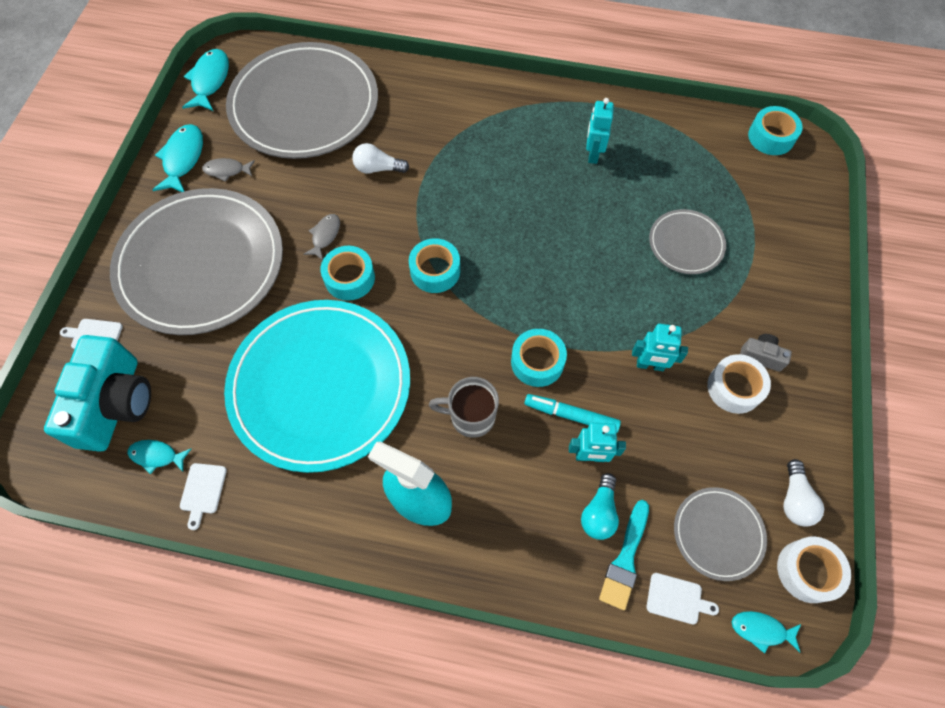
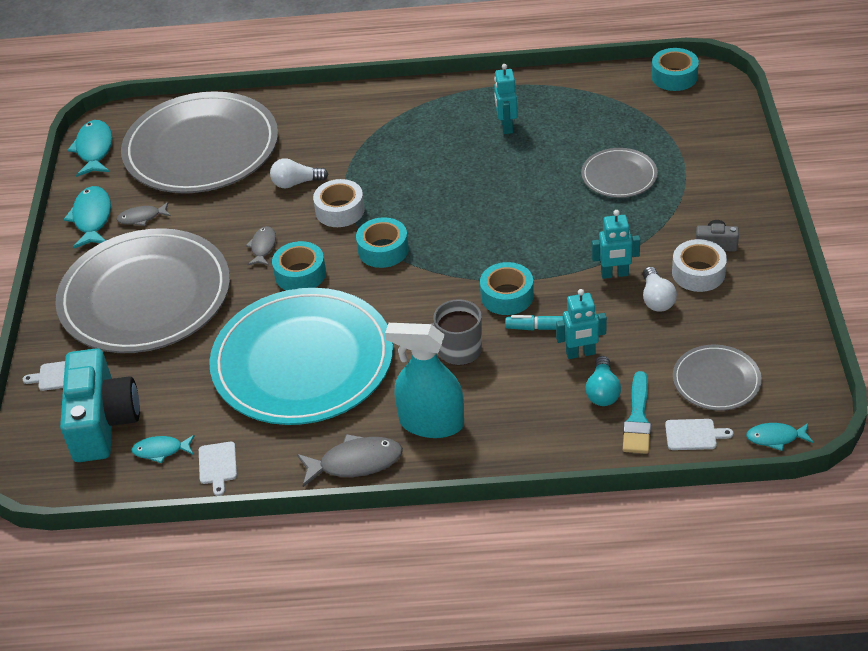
camera: 10 degrees left, 20 degrees down
(332, 529) = (355, 462): none -> grey fish
(794, 499) = (778, 340): white light bulb -> white light bulb (656, 299)
(807, 571) = (804, 387): white tape -> white tape (340, 210)

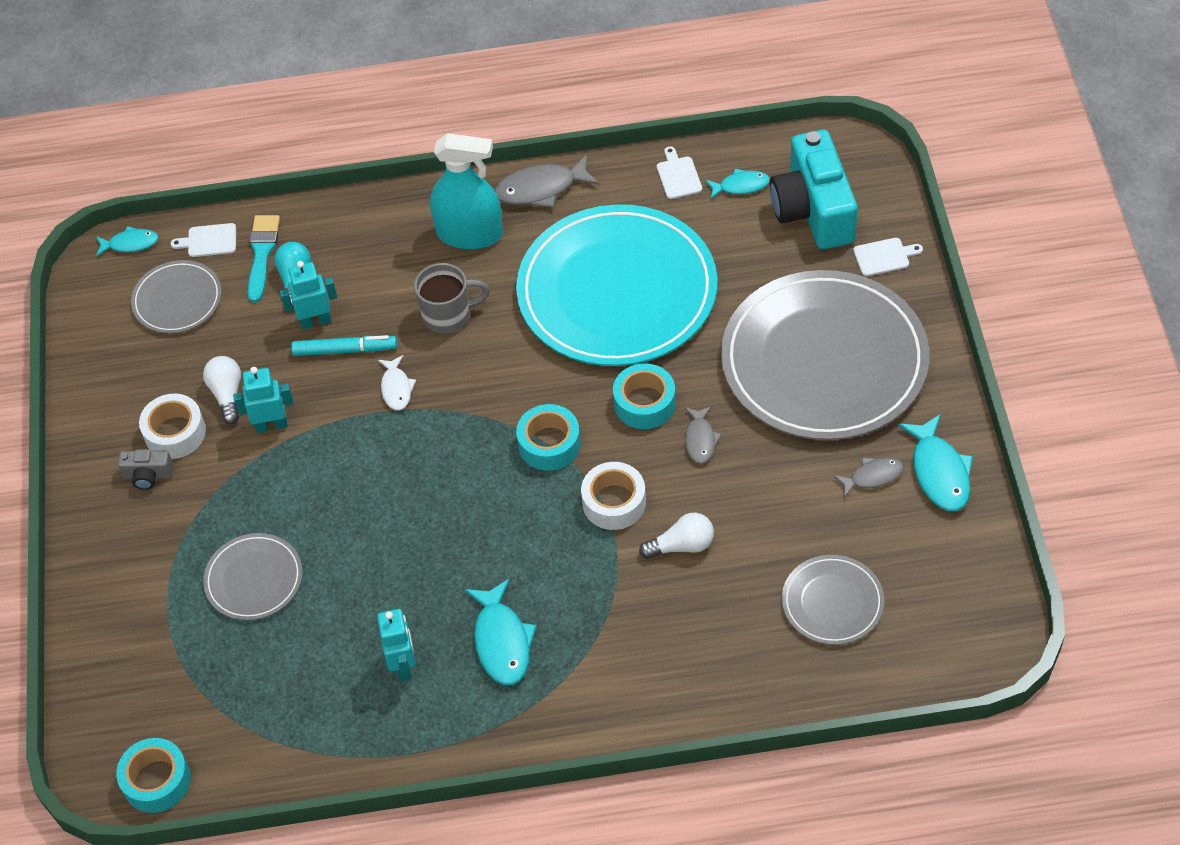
camera: 175 degrees right, 10 degrees up
(94, 149) = (989, 593): turquoise fish -> turquoise fish (502, 641)
(201, 148) = (832, 602): grey plate -> grey plate, size x0.46
(507, 296) = (396, 388): turquoise tape -> white fish

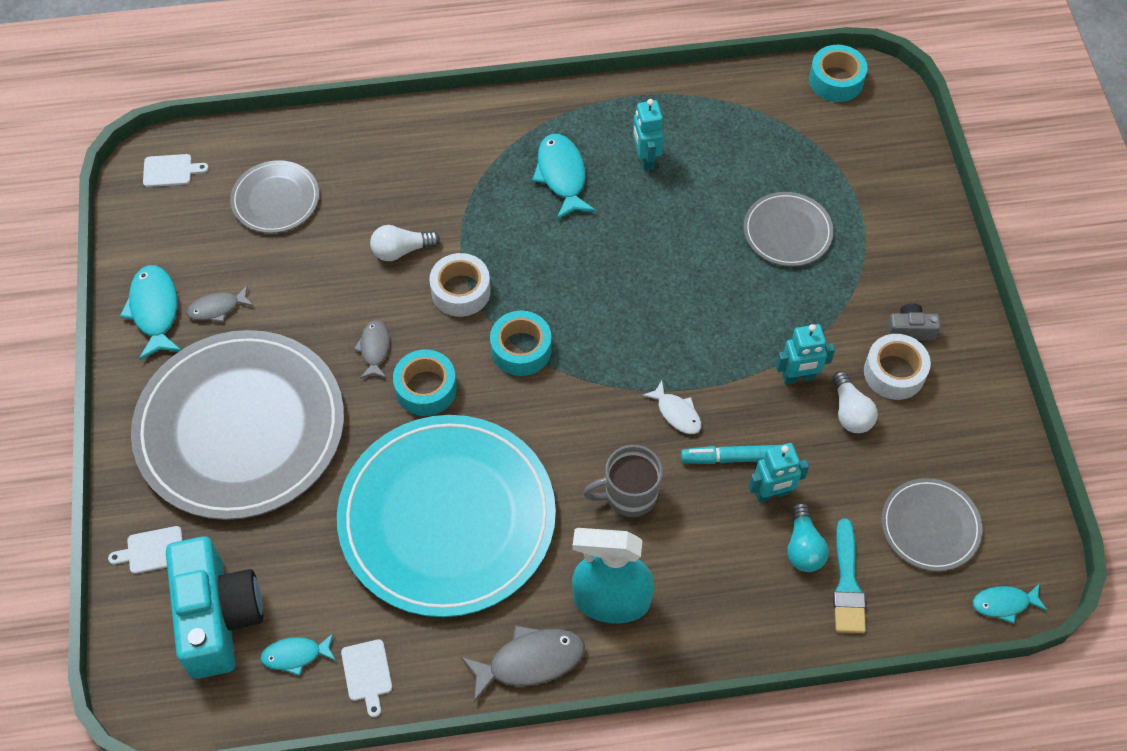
camera: 175 degrees right, 5 degrees up
(209, 241) = (912, 604): white cutting board -> white cutting board (170, 171)
(396, 388) = (676, 413): white fish -> white fish turned 150 degrees clockwise

